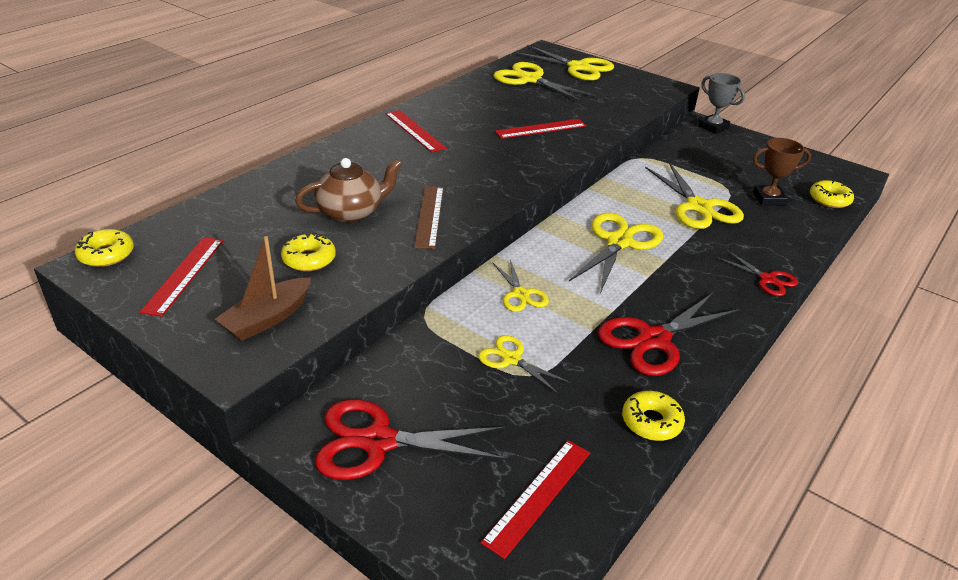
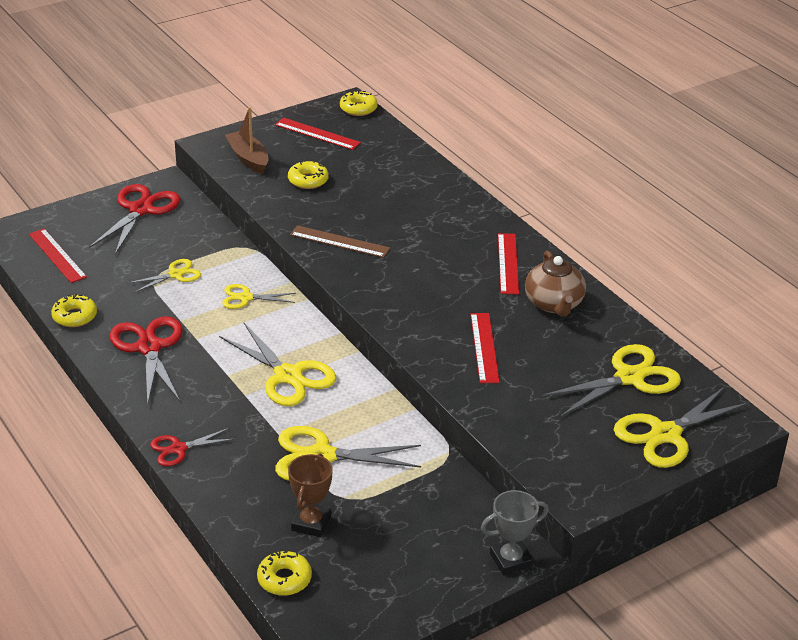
camera: 110 degrees right, 0 degrees up
(351, 212) = (365, 206): brown teapot -> brown teapot (554, 304)
(414, 131) = (508, 263): red ruler -> red ruler turned 75 degrees counterclockwise

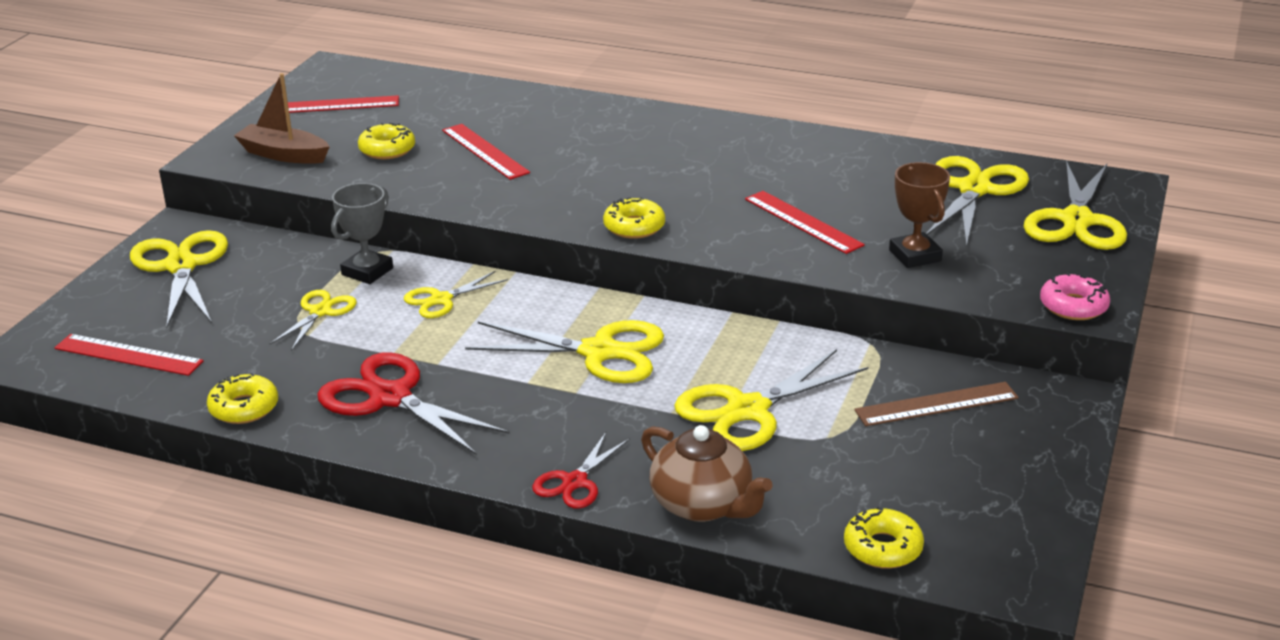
camera: 35 degrees left, 5 degrees down
(140, 210) = (181, 266): red scissors -> yellow scissors
(311, 523) = (831, 479): brown trophy -> brown trophy (915, 255)
(339, 242) = (508, 191): brown ruler -> brown ruler (936, 404)
(358, 108) = (350, 68): yellow donut -> yellow donut (634, 227)
(508, 263) = (715, 143): red ruler -> red ruler (485, 151)
(510, 560) = (1070, 409): grey trophy -> grey trophy (367, 271)
(554, 304) = (812, 159): brown teapot -> brown teapot (703, 505)
(571, 492) = (1073, 306): none -> pink donut

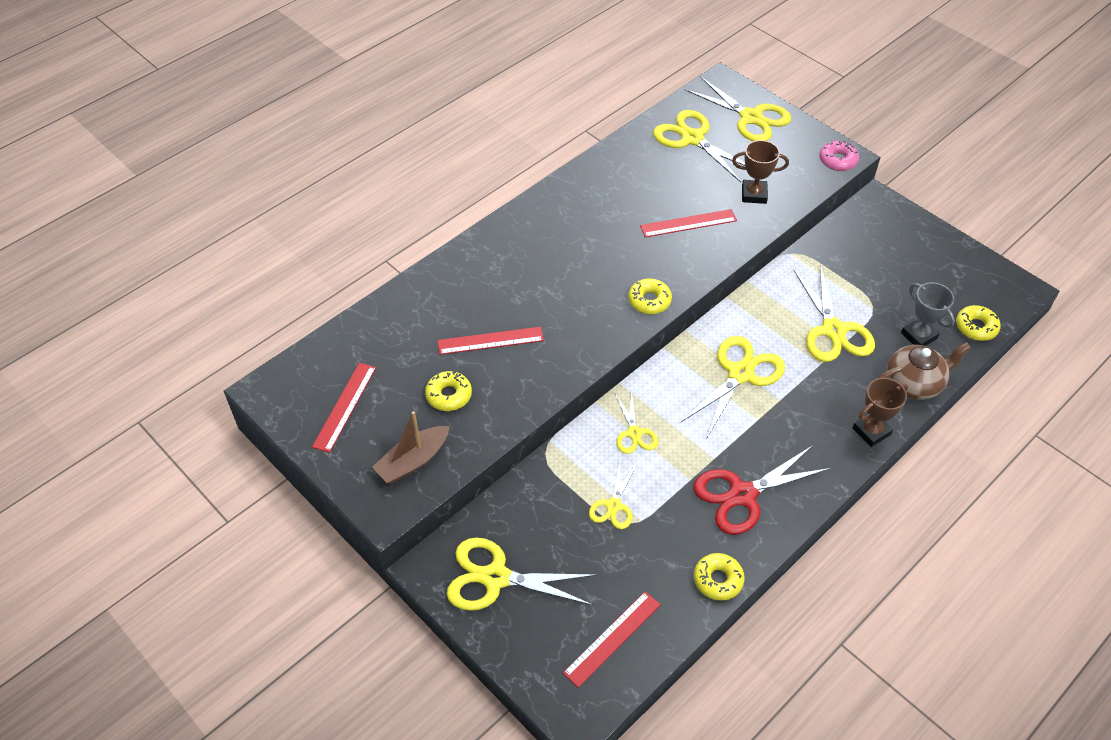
camera: 65 degrees left, 20 degrees up
(320, 312) = (613, 506): yellow scissors -> yellow scissors turned 120 degrees counterclockwise
(367, 271) = (572, 463): grey trophy -> grey trophy (919, 336)
(575, 482) = (871, 431): red scissors -> brown trophy
(936, 404) = (861, 253): brown ruler -> none

